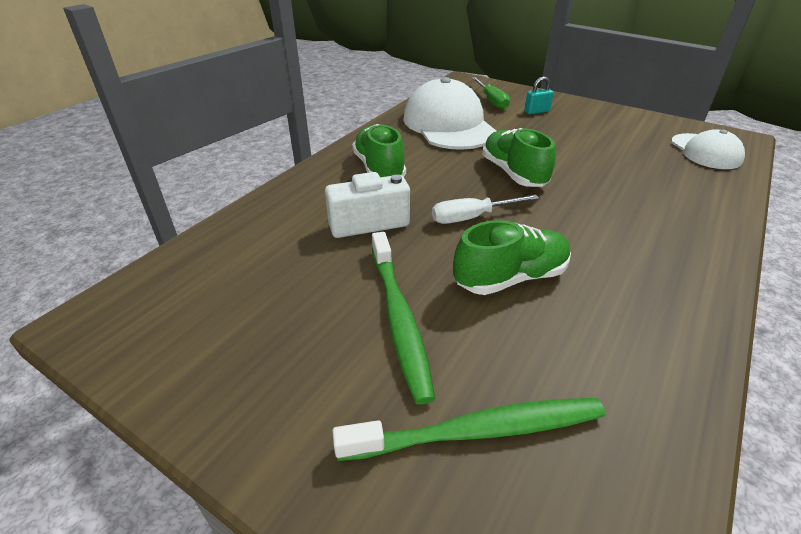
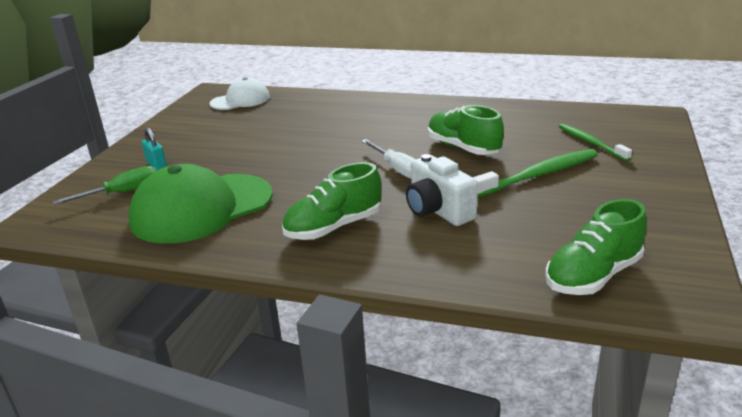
camera: 105 degrees left, 10 degrees down
(448, 124) = (202, 208): white cap -> green cap
(477, 431) = (591, 143): green toothbrush -> green toothbrush, size x0.66
(513, 173) = (311, 162): green shoe -> green shoe (593, 276)

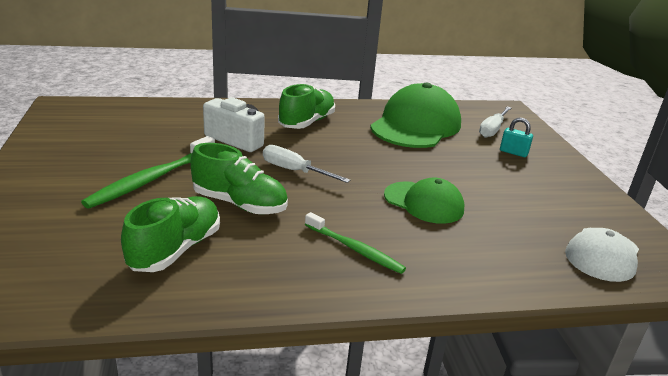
camera: 150 degrees right, 0 degrees up
(122, 193) = (492, 130): green screwdriver -> white screwdriver
(312, 135) = (424, 203): none -> green cap
(591, 143) = (80, 230): green toothbrush -> green toothbrush (354, 249)
(593, 276) = (120, 112): green shoe -> green shoe (175, 249)

